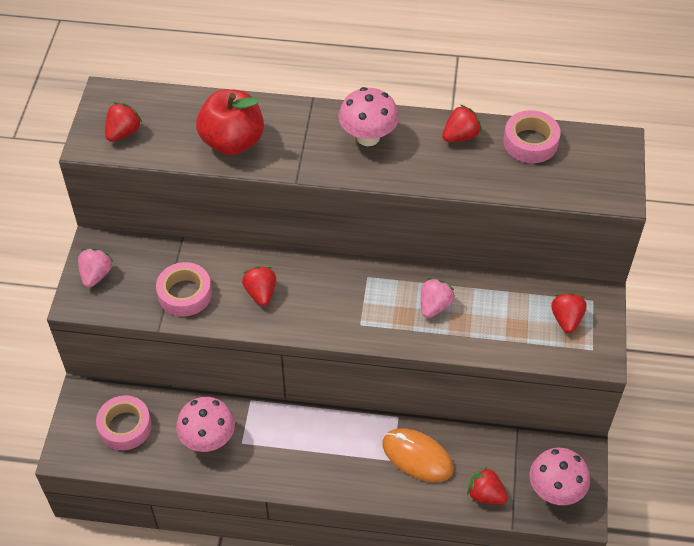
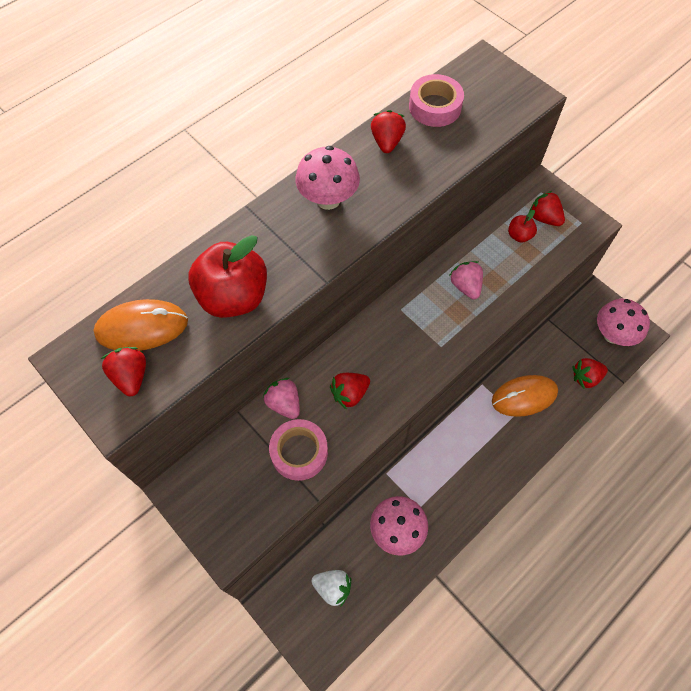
camera: 50 degrees left, 10 degrees up
(96, 275) = (213, 511): pink strawberry -> pink strawberry (284, 403)
(125, 426) = (333, 588): pink tape -> white strawberry
(163, 112) = (142, 327): none -> orange mouse
(261, 293) = (349, 394): red strawberry -> red strawberry turned 60 degrees counterclockwise
(527, 312) = (519, 235): none -> red apple

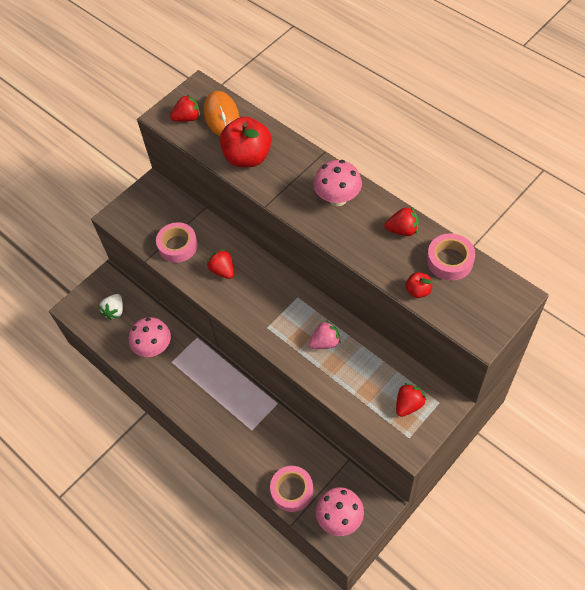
camera: 90 degrees right, 5 degrees down
(284, 403) = (213, 232): pink strawberry -> none
(519, 235) = (385, 383): red apple -> red apple (418, 291)
(524, 397) = (268, 437): orange mouse -> none
(585, 377) = (292, 490): red strawberry -> pink tape

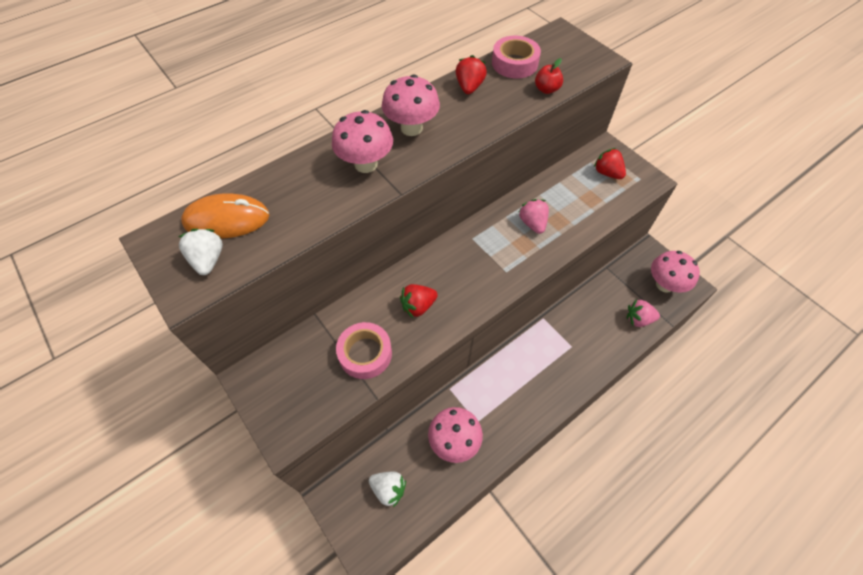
camera: 85 degrees left, 0 degrees up
(187, 118) = (208, 260): red strawberry -> white strawberry
(248, 157) = (314, 200): red apple -> none
(290, 178) = (366, 164): none -> pink mushroom
(292, 490) = (638, 319): pink tape -> pink strawberry

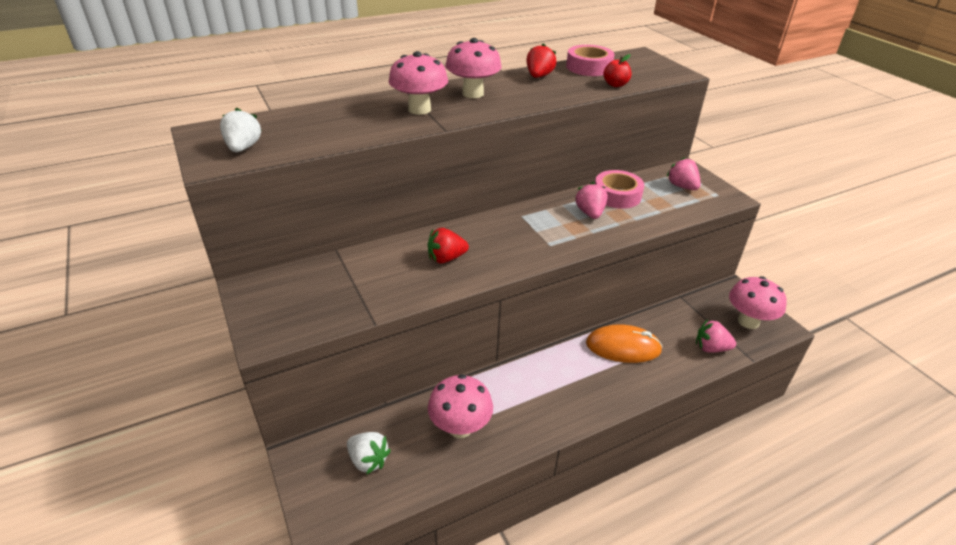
camera: 10 degrees right, 20 degrees down
(226, 219) = (273, 126): orange mouse -> orange mouse (623, 347)
(365, 353) = (376, 286): pink tape -> pink tape (617, 195)
(607, 173) = (682, 186): red strawberry -> pink strawberry

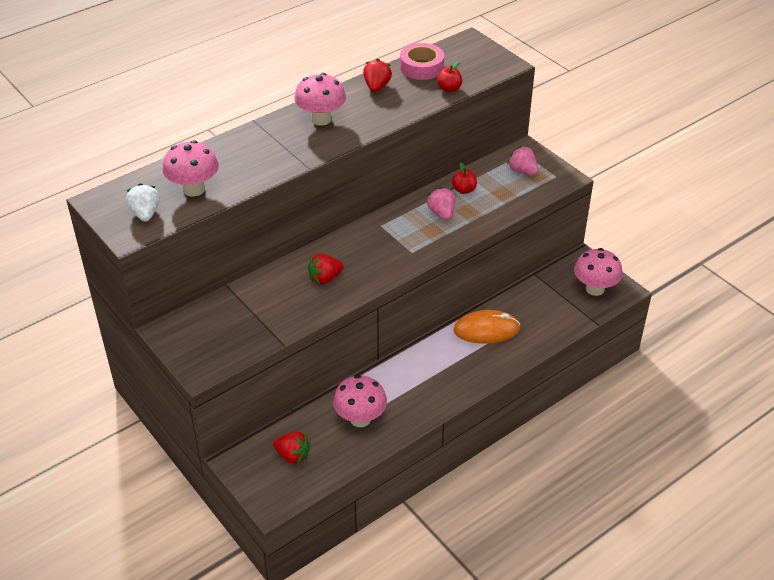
camera: 10 degrees left, 5 degrees up
(368, 460) = (293, 455): white strawberry -> red strawberry
(419, 109) = (279, 147): pink mushroom -> pink mushroom (194, 189)
(617, 195) = (464, 190): pink tape -> red apple
(711, 348) = (562, 319): pink strawberry -> none

